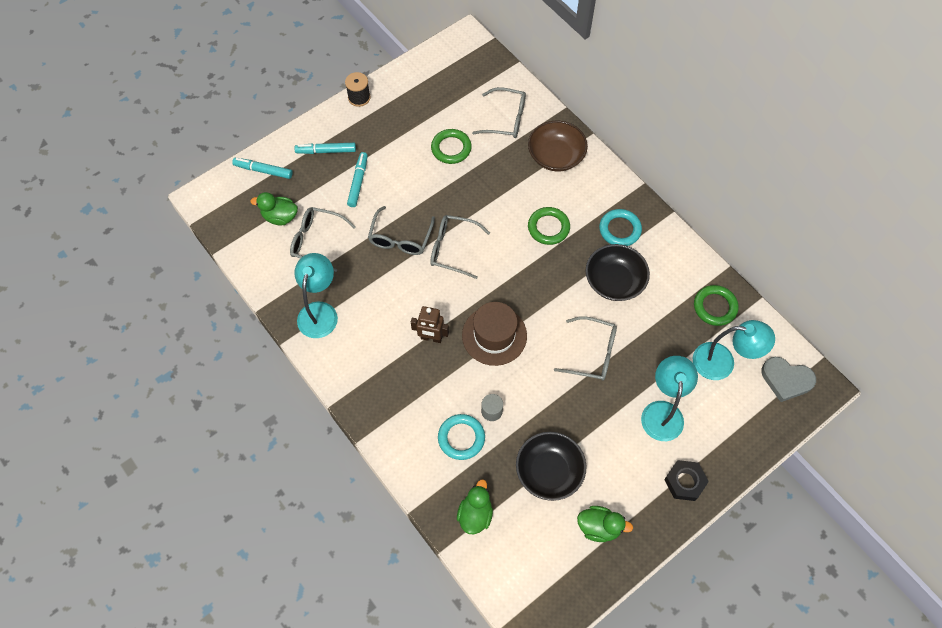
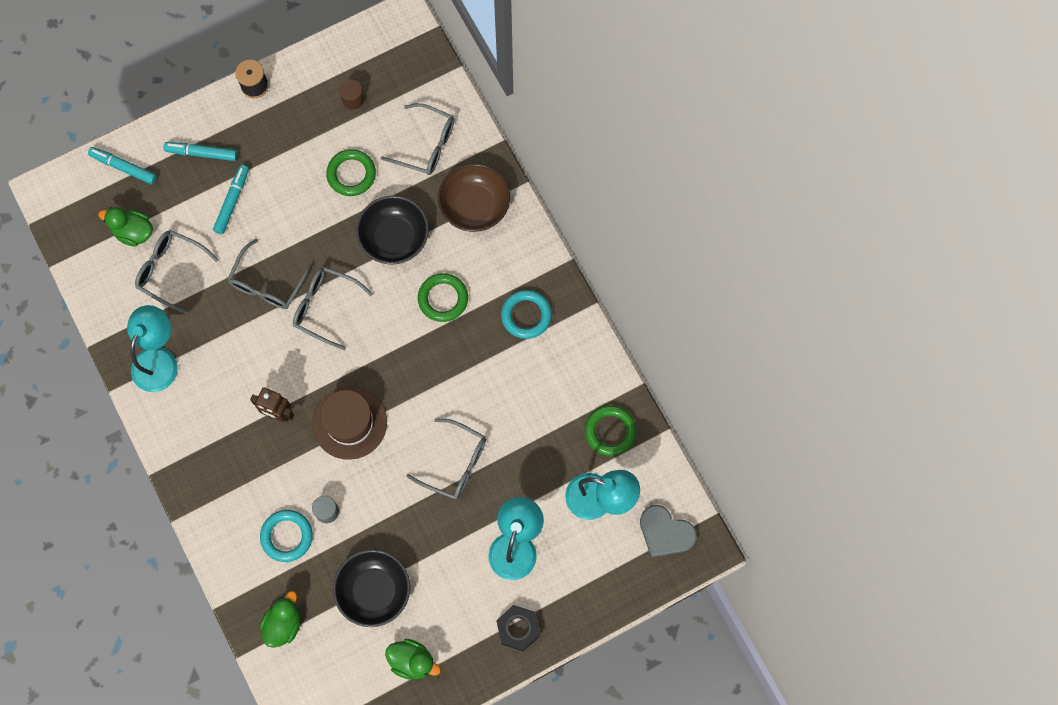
camera: 10 degrees right, 10 degrees up
(440, 96) = (353, 99): none -> brown cylinder
(614, 281) = (502, 380): black bowl -> black bowl (394, 237)

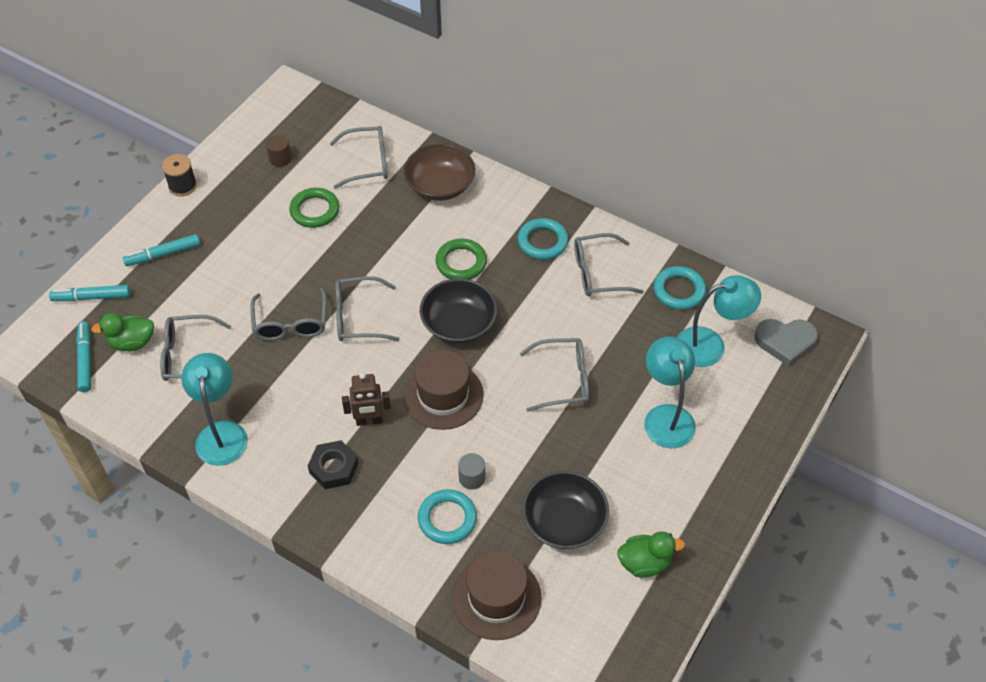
camera: 30 degrees left, 20 degrees down
(232, 201) = (215, 277): turquoise marker -> turquoise marker (85, 360)
(283, 623) = (496, 597): green duck -> brown hat
(394, 237) = (385, 238): black bowl -> black bowl (459, 324)
(518, 628) = (720, 482): black nut -> black nut (333, 468)
(552, 375) = (598, 273): none -> grey glasses
(610, 431) = (679, 291): green ring -> turquoise ring

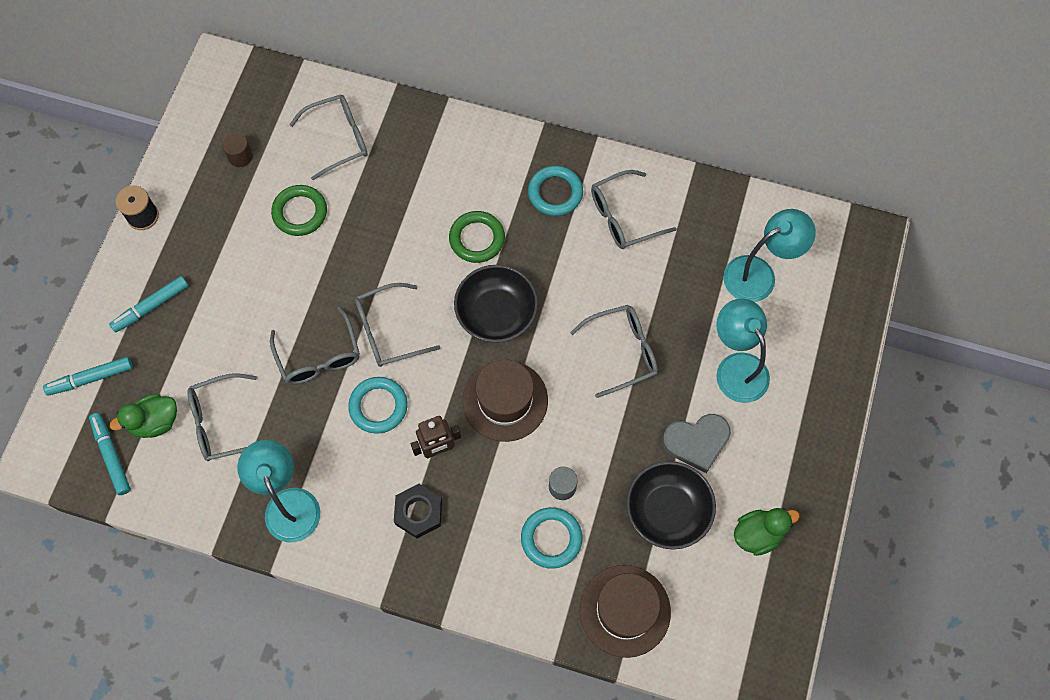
camera: 15 degrees left, 15 degrees up
(440, 185) = (426, 149): brown bowl -> none
(679, 291) = (711, 218): turquoise ring -> turquoise ring (378, 406)
(785, 342) = (832, 252): grey heart -> grey heart (697, 442)

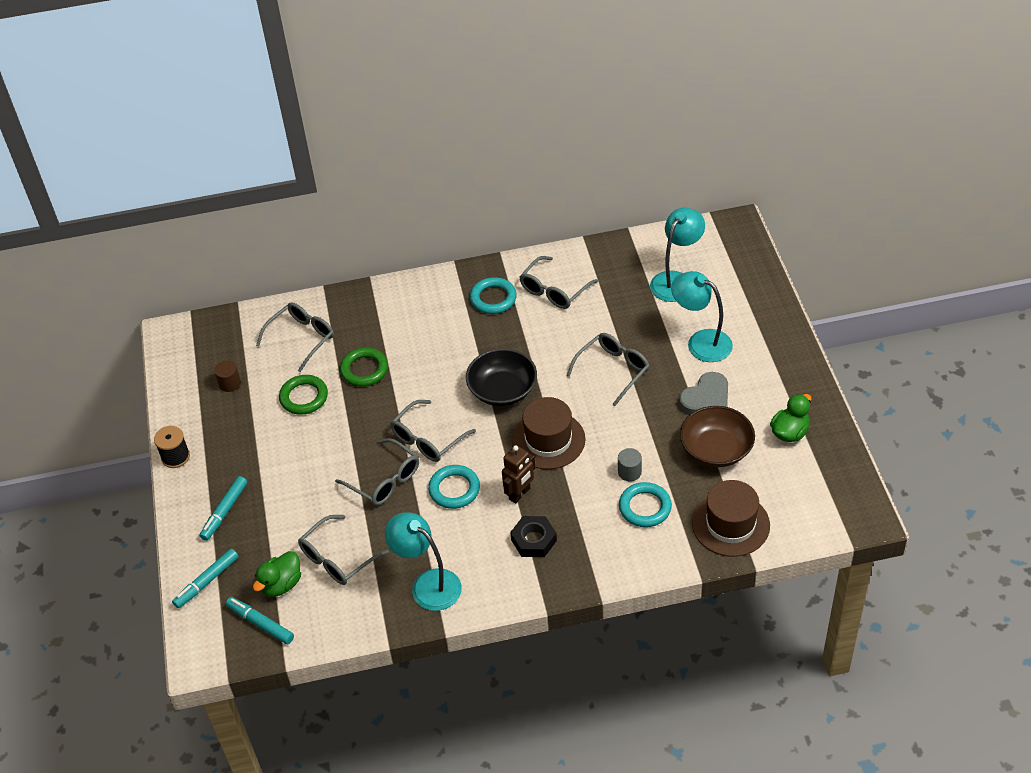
camera: 25 degrees left, 20 degrees down
(477, 239) = (454, 352): green ring -> green ring (364, 370)
(667, 511) = (716, 449): black bowl -> brown bowl

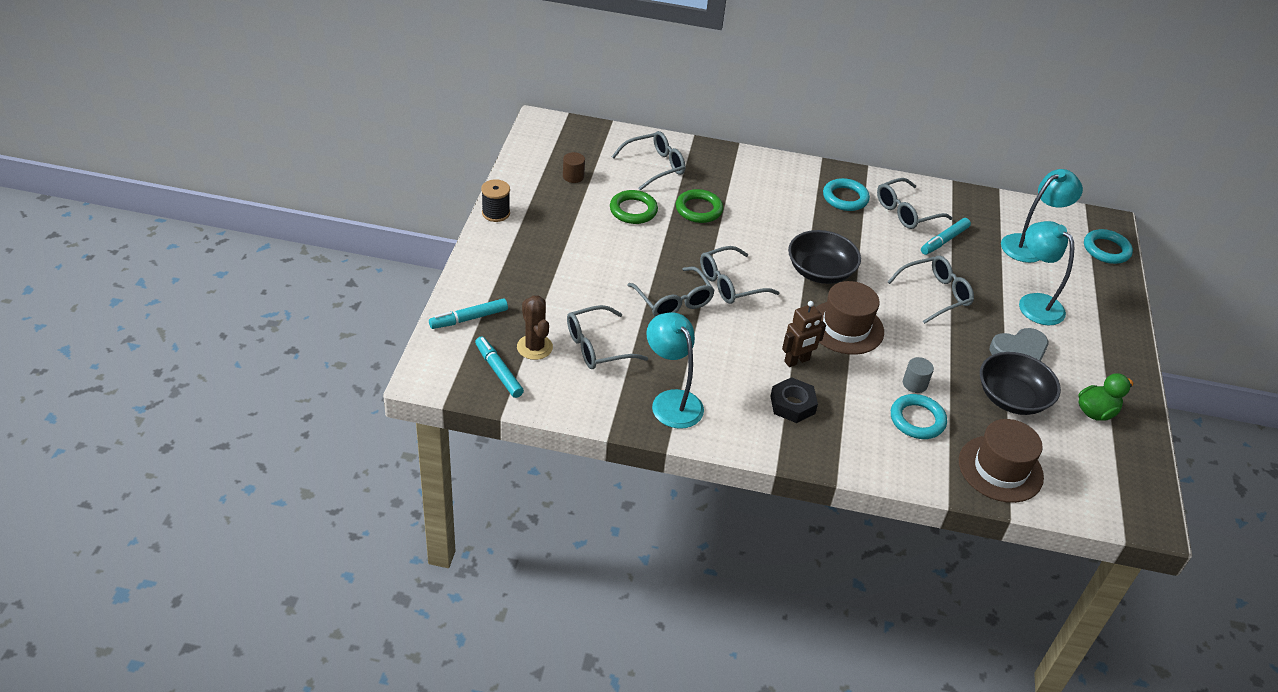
camera: 15 degrees right, 5 degrees down
(225, 512) = (515, 270): turquoise marker -> turquoise marker (944, 241)
(281, 584) = (534, 347): green duck -> brown cactus
(454, 489) = (735, 333): turquoise ring -> turquoise ring (1106, 250)
(716, 449) = (1012, 398): brown bowl -> black bowl

